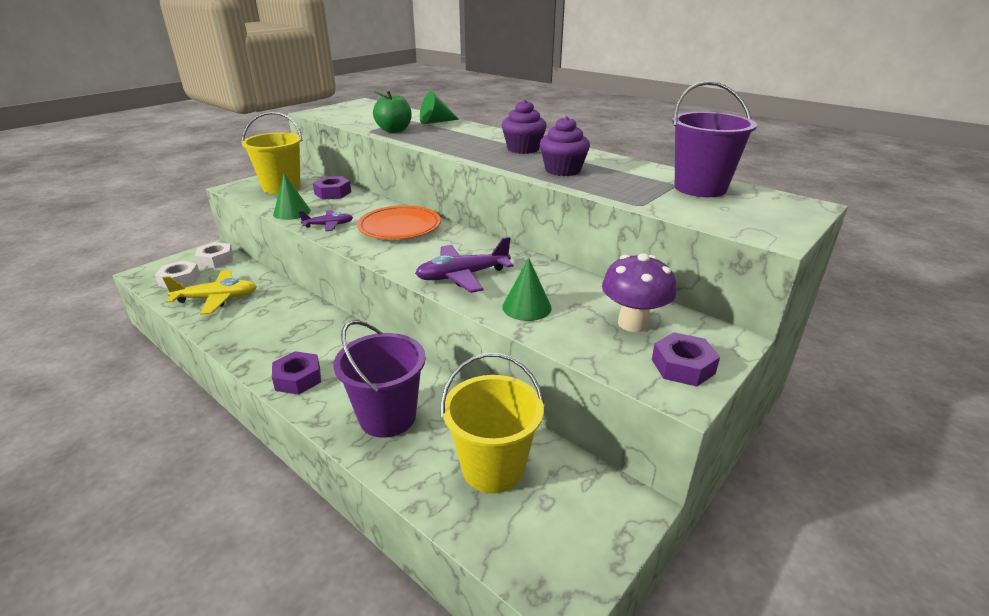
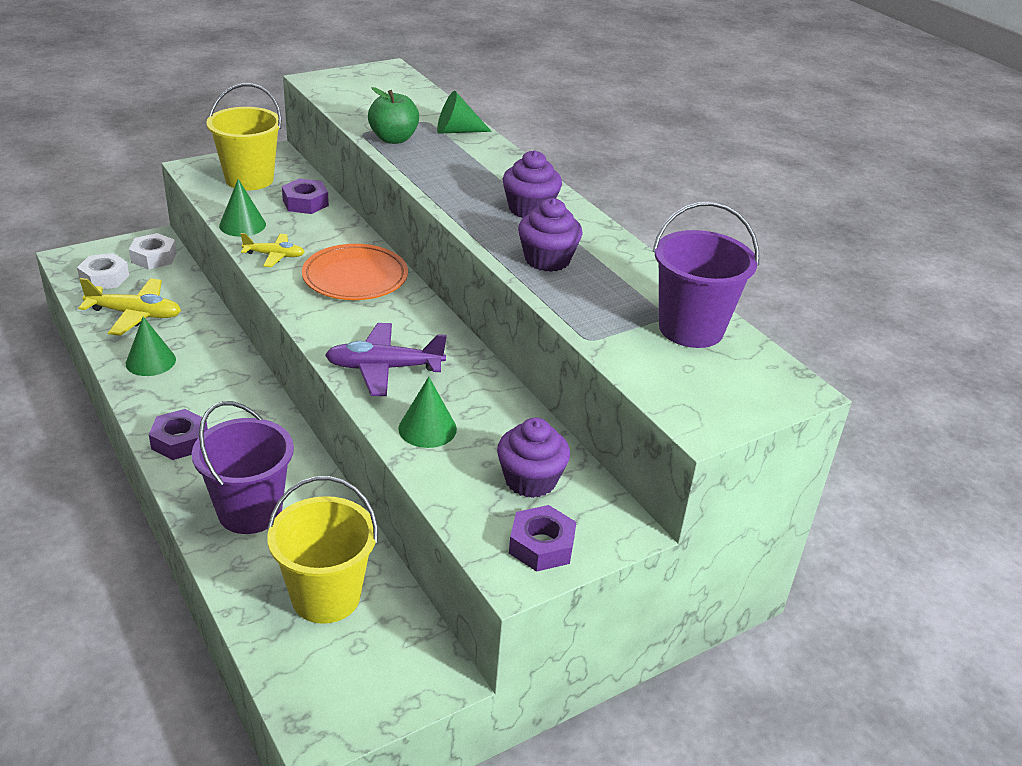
camera: 15 degrees right, 5 degrees up
(245, 327) = (150, 361): none -> green cone
(328, 225) = (274, 255): purple plane -> yellow plane
(633, 323) = (530, 480): purple mushroom -> purple cupcake

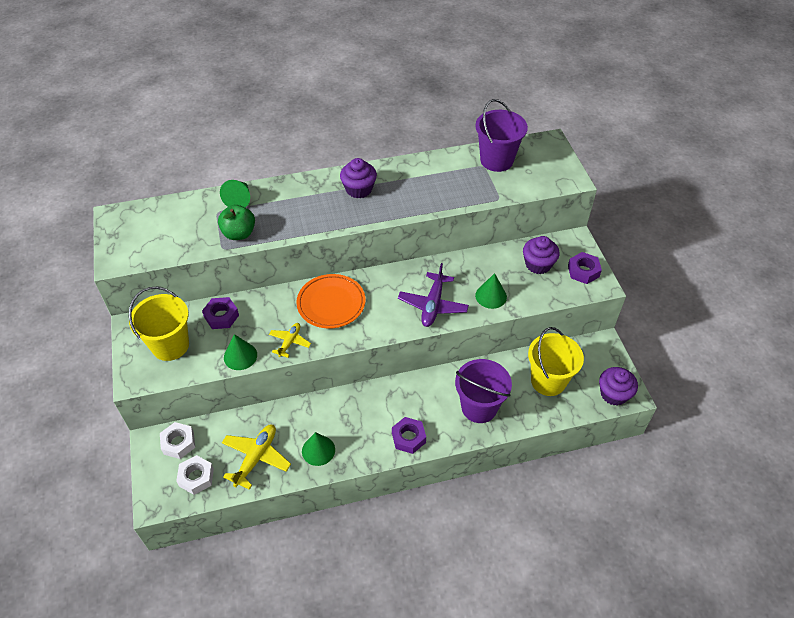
camera: 70 degrees left, 15 degrees up
(547, 260) = (418, 195): purple cupcake -> purple cupcake (613, 394)

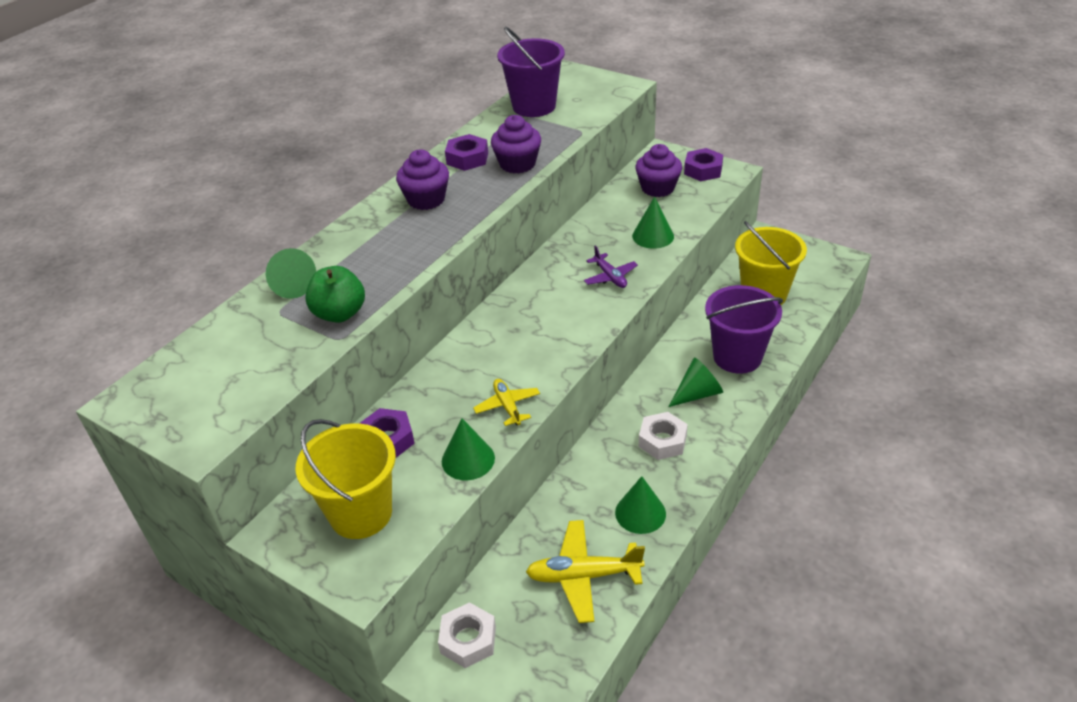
camera: 40 degrees left, 10 degrees down
(196, 477) = (540, 655): white nut -> white nut (662, 441)
(256, 458) = (583, 576): yellow plane -> yellow plane turned 75 degrees counterclockwise
(331, 303) = (503, 343): orange plate -> none
(408, 438) = (712, 430): purple nut -> purple nut (467, 158)
(429, 411) = (697, 393): none -> green cone
(433, 305) = (610, 277): purple plane -> purple plane, size x0.61
(613, 394) = (827, 267): purple cupcake -> purple cupcake (517, 164)

